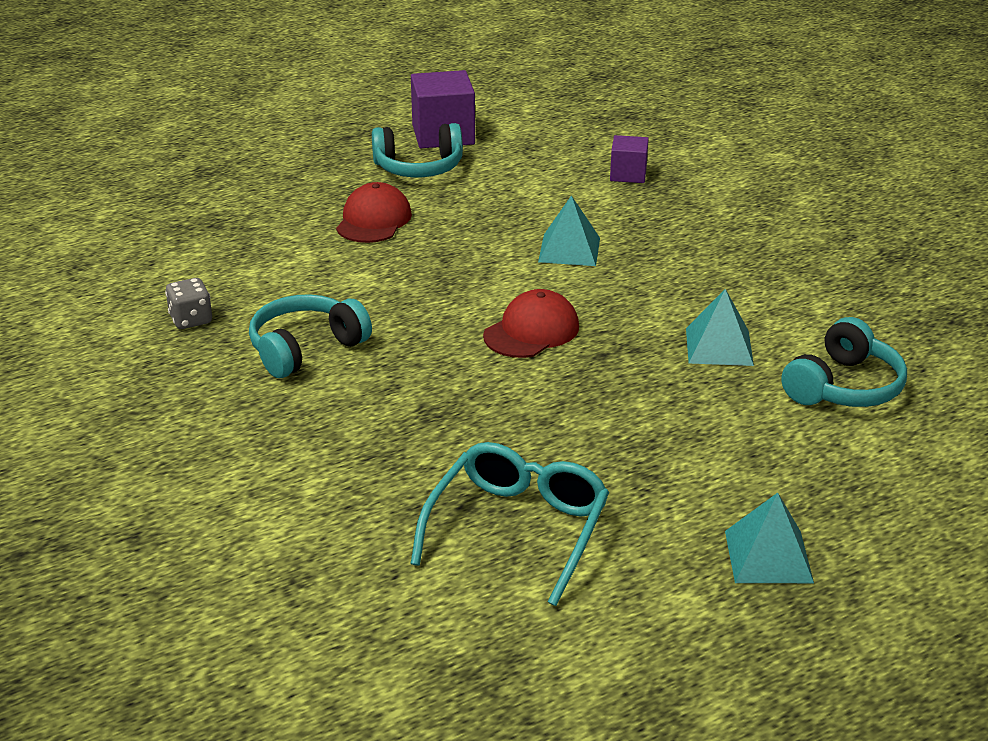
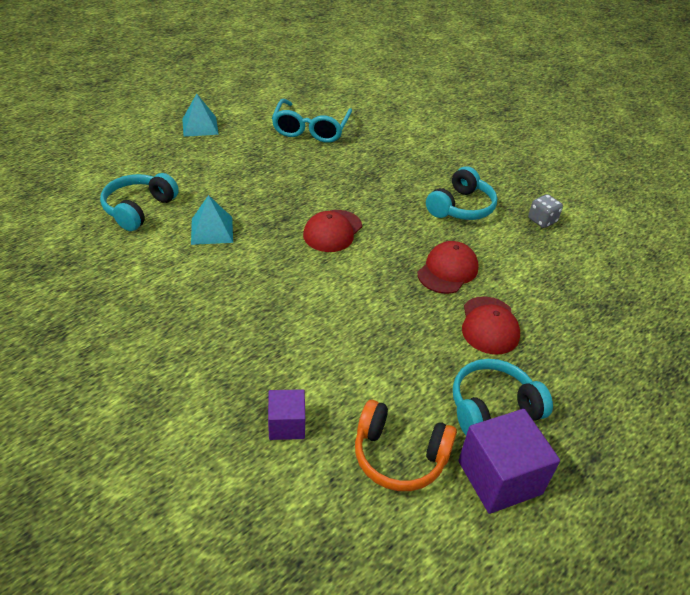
camera: 165 degrees right, 10 degrees up
(387, 273) = (447, 270): none -> red cap
(527, 151) = (399, 456): none -> orange headphones
(569, 249) = (324, 308): turquoise pyramid -> none

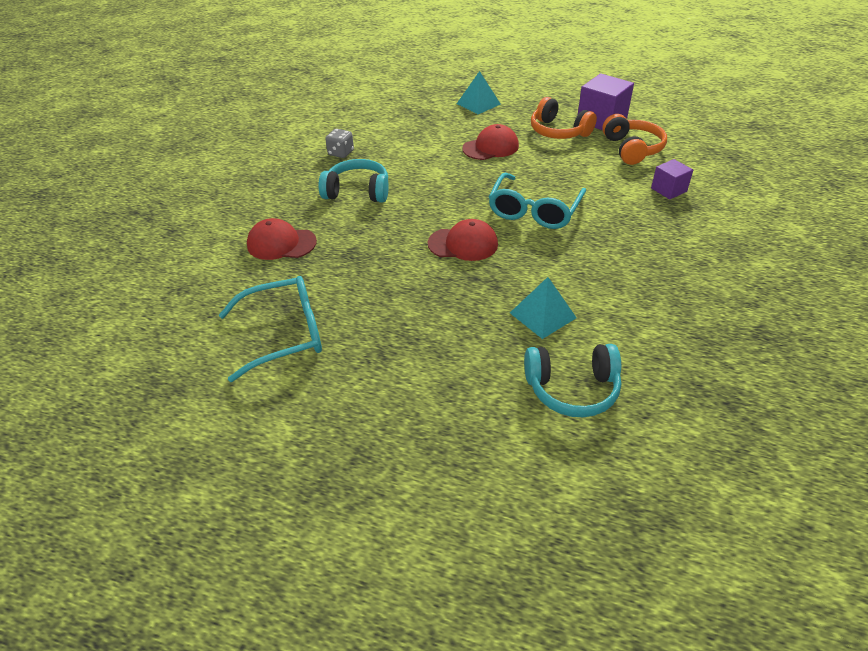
camera: 115 degrees left, 0 degrees up
(200, 126) = (356, 444): turquoise pyramid -> turquoise pyramid (478, 104)
(342, 294) = (534, 211): none -> turquoise glasses
(447, 270) = (451, 176): red cap -> red cap (281, 243)
(492, 407) = (558, 131): turquoise headphones -> orange headphones

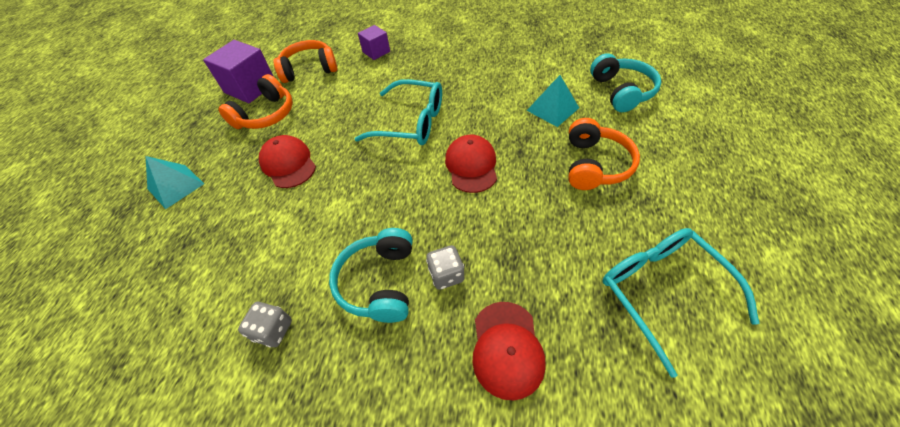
camera: 95 degrees left, 10 degrees up
(350, 221) = (446, 275): none -> grey dice
(442, 329) = (594, 165): none -> orange headphones

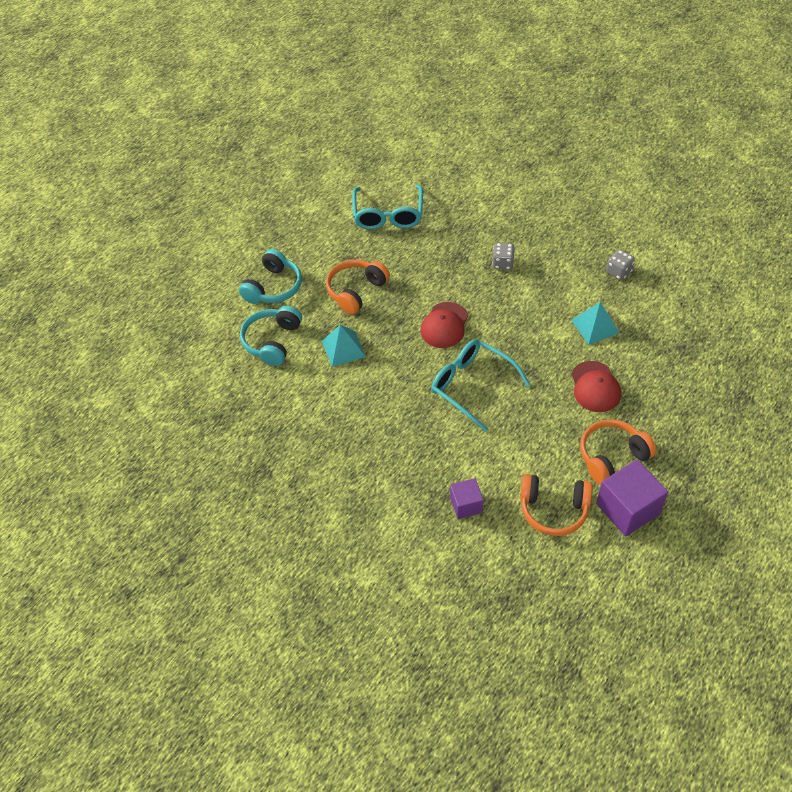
camera: 155 degrees left, 0 degrees up
(175, 186) = (699, 404): turquoise pyramid -> turquoise pyramid (595, 326)
(379, 282) = (546, 274): turquoise headphones -> turquoise headphones (274, 287)
(507, 349) = (488, 221): red cap -> none

